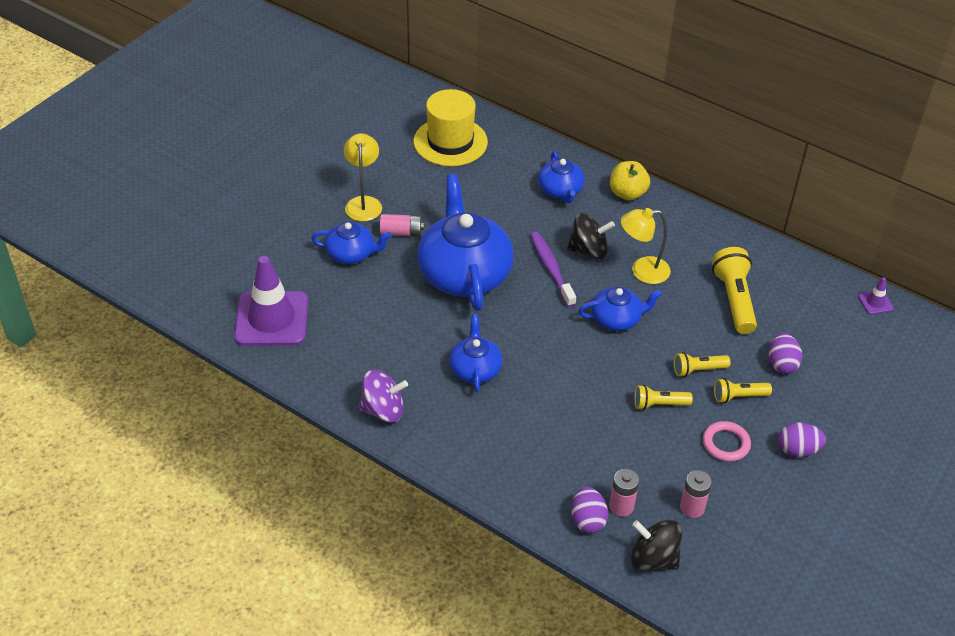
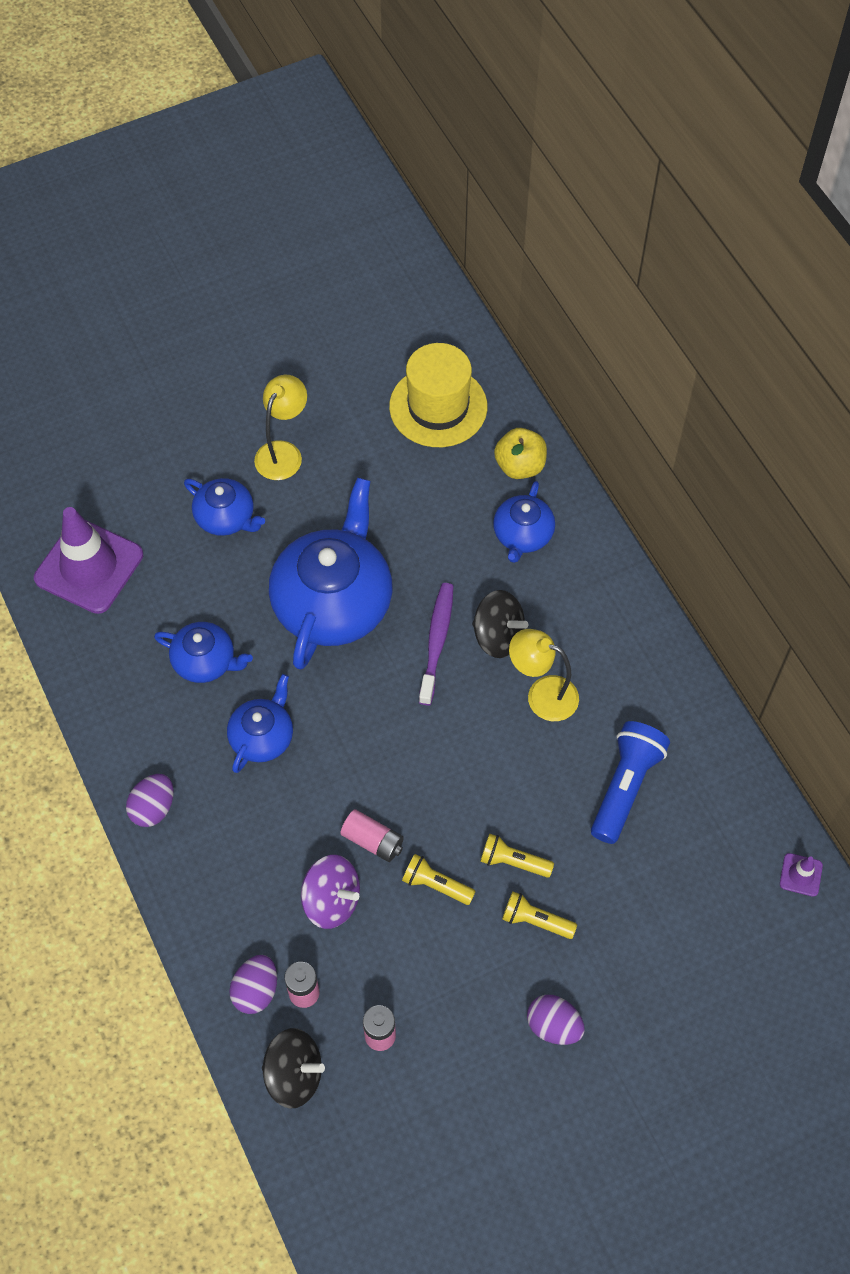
camera: 30 degrees right, 15 degrees up
(383, 410) = (132, 741): purple spinning top -> purple spinning top (332, 900)
(401, 232) = (299, 513): pink battery -> pink battery (373, 841)
(617, 319) = (466, 747): blue teapot -> blue teapot (205, 661)
(627, 193) = (601, 575): yellow apple -> yellow apple (520, 466)
(653, 558) = (294, 1074): black spinning top -> black spinning top turned 135 degrees clockwise
(726, 444) = (476, 975): pink ring -> none
(734, 299) = (625, 786): yellow flashlight -> blue flashlight
(781, 364) = (619, 903): purple egg -> purple egg (153, 808)

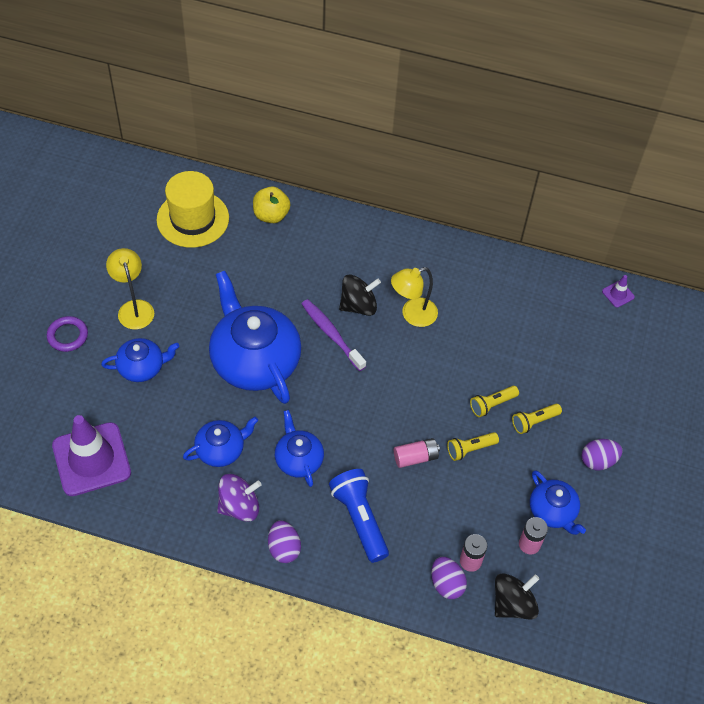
camera: 50 degrees left, 5 degrees down
(197, 429) = (68, 336): none -> purple ring
(332, 900) = (430, 505): purple spinning top -> purple spinning top (239, 506)
(522, 535) = (312, 247): blue teapot -> blue teapot (553, 511)
(625, 786) = (500, 323): blue flashlight -> blue flashlight (359, 519)

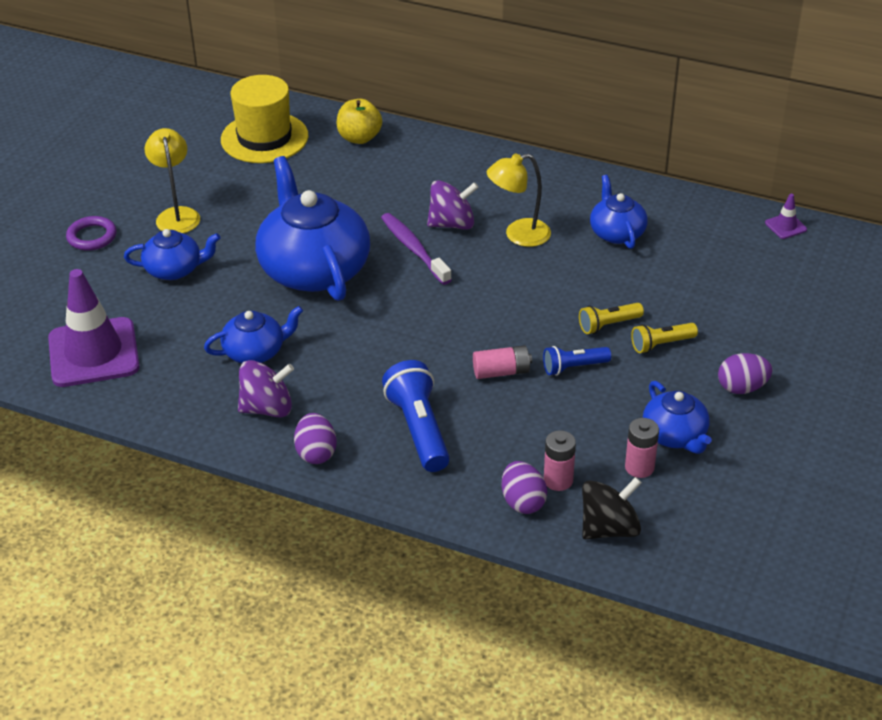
camera: 10 degrees right, 15 degrees down
(298, 459) = (351, 366): blue teapot -> blue teapot (616, 233)
(358, 306) = (452, 224): black spinning top -> purple spinning top
(470, 449) = (573, 367): yellow flashlight -> blue flashlight

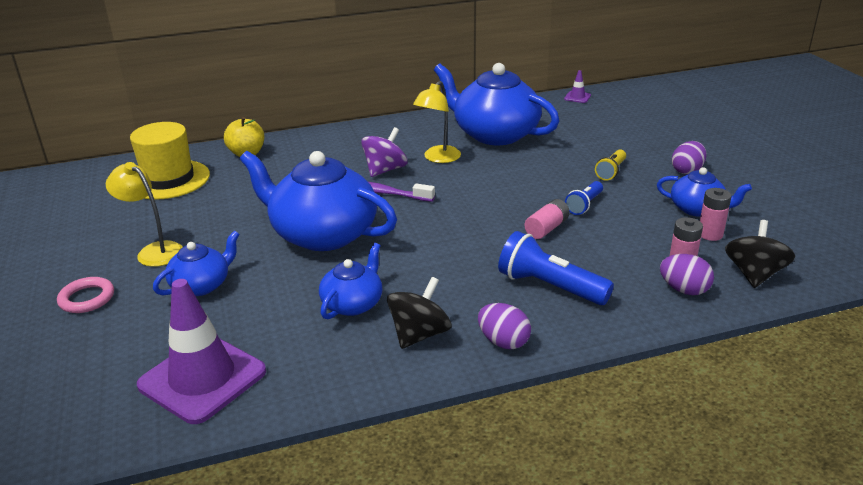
camera: 40 degrees left, 10 degrees down
(92, 237) = (87, 298): purple ring -> pink ring
(267, 408) = (419, 334): purple spinning top -> black spinning top
(608, 325) = (566, 176): yellow flashlight -> none
(616, 233) = (494, 134): blue teapot -> blue teapot, size x1.94

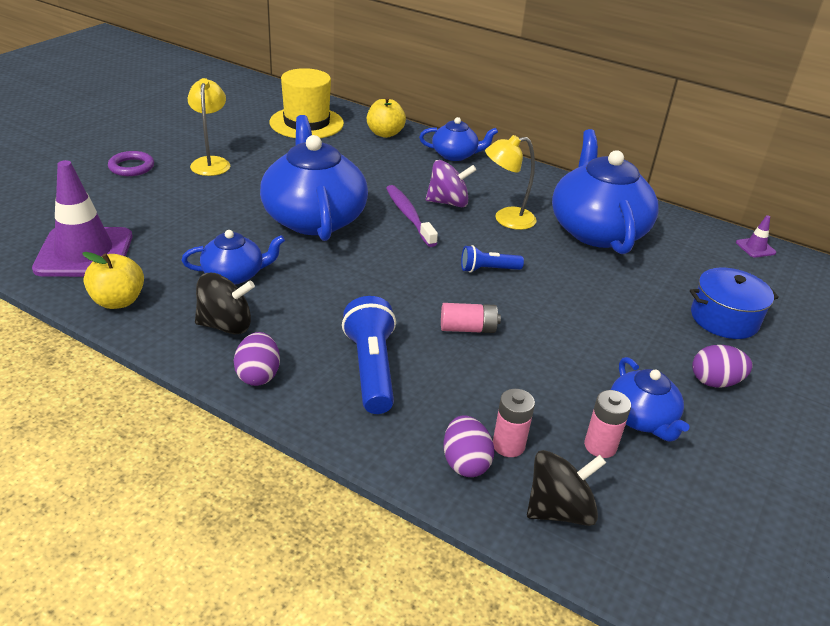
camera: 45 degrees right, 5 degrees up
(87, 298) = (131, 167): pink ring -> purple ring
(202, 285) = (190, 200): blue teapot -> blue teapot (455, 155)
(312, 383) = (118, 301): none -> yellow apple
(584, 205) = (541, 335): blue flashlight -> blue flashlight (488, 269)
(611, 172) = (632, 328): yellow flashlight -> none
(633, 140) = (724, 318): none -> blue pot

